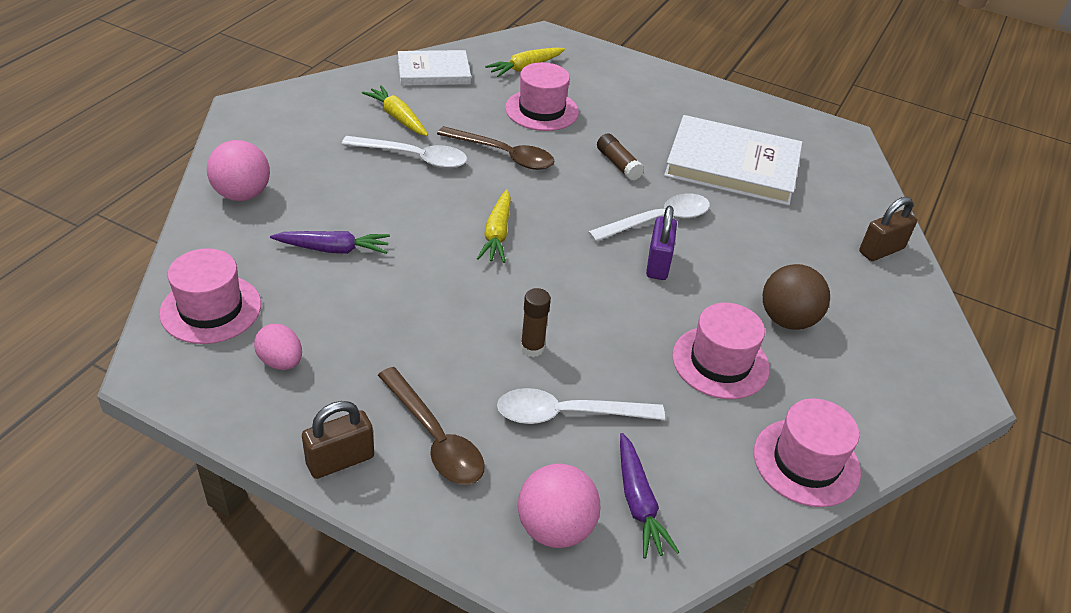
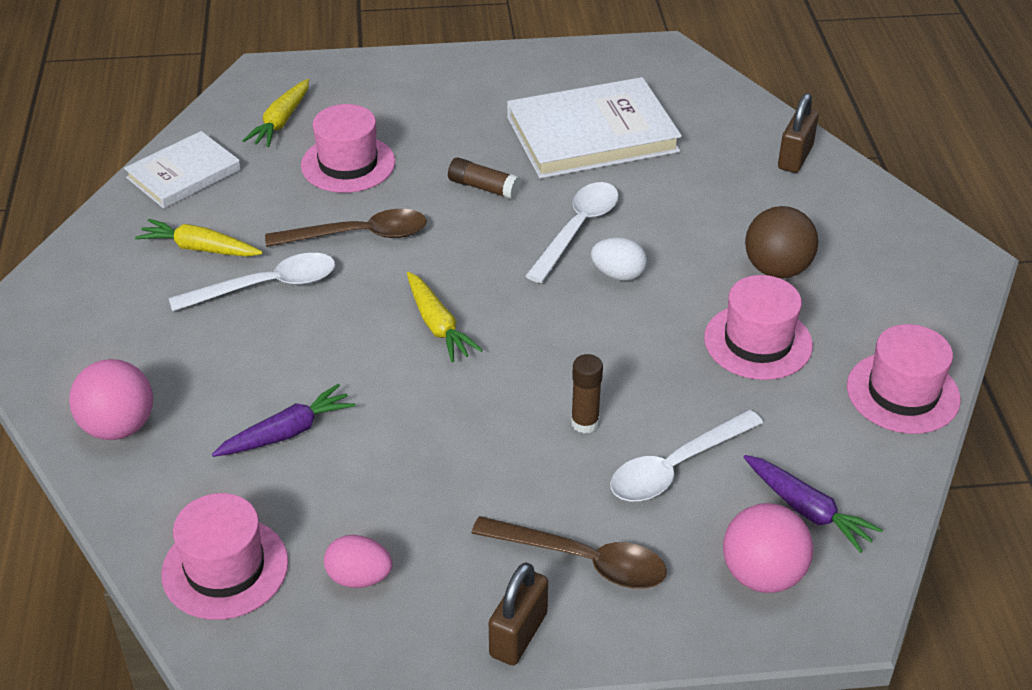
camera: 30 degrees left, 0 degrees up
(658, 264) = (618, 274): purple padlock -> white egg

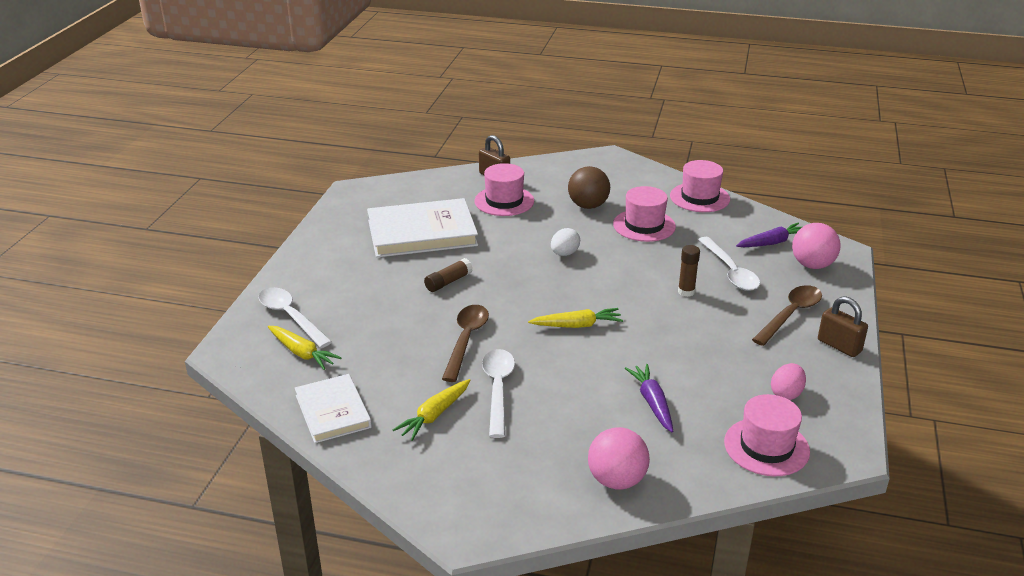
camera: 70 degrees left, 10 degrees down
(348, 164) = (380, 331): pink hat -> pink hat (504, 201)
(577, 229) = (514, 258): white spoon -> white spoon (290, 317)
(592, 134) = (422, 232): white book -> white book turned 75 degrees clockwise

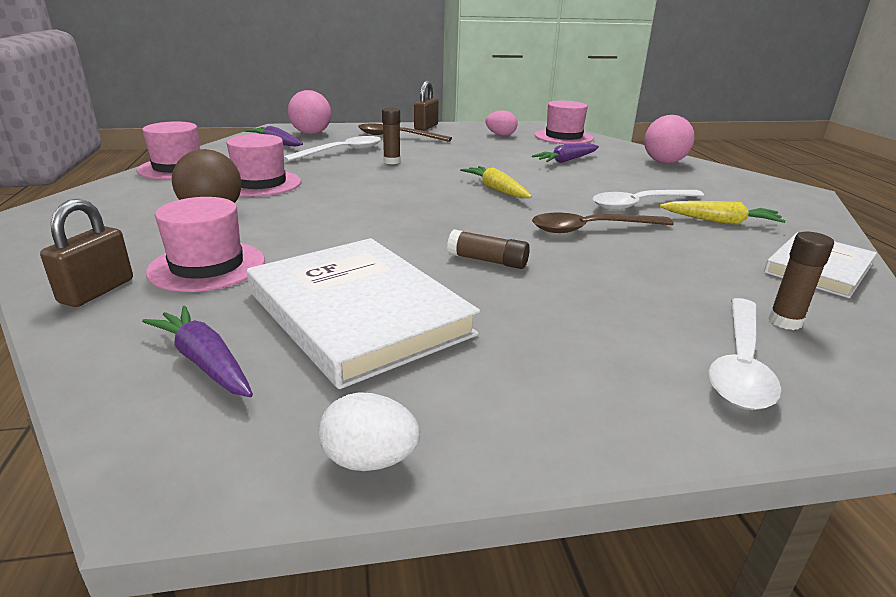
camera: 115 degrees left, 5 degrees down
(302, 353) = (785, 321): yellow carrot -> brown glue stick
(411, 197) = (205, 362): none -> purple carrot
(564, 254) = (355, 210): white egg -> white egg (369, 460)

